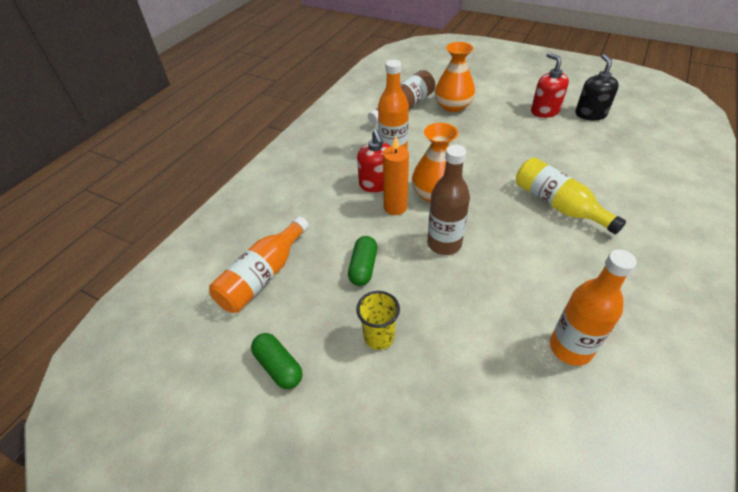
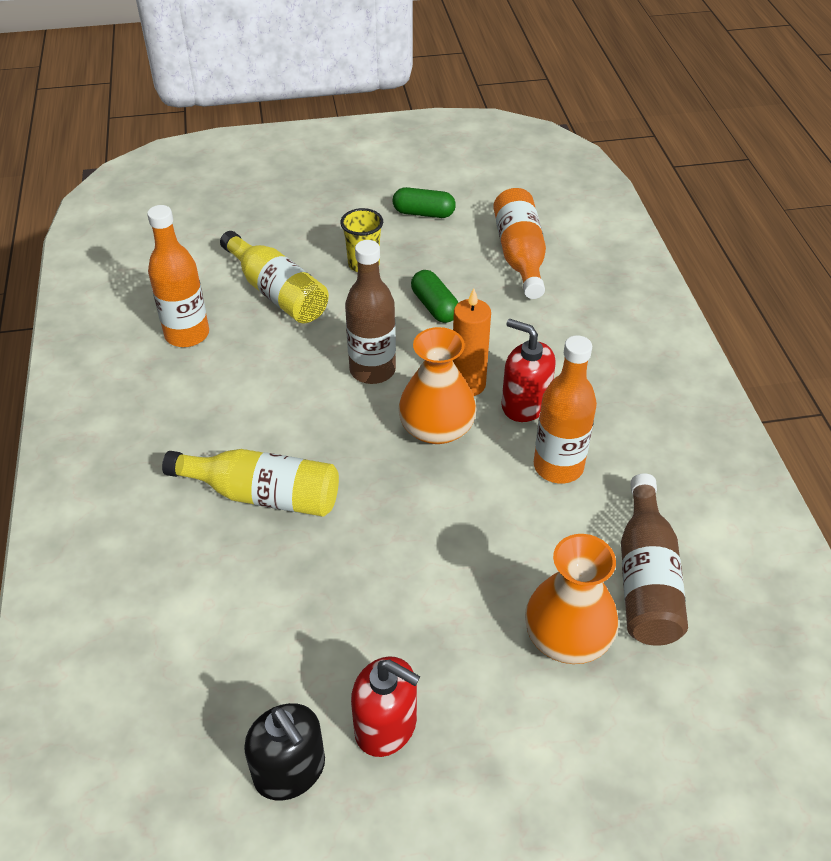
camera: 140 degrees right, 0 degrees up
(470, 349) = (277, 293): none -> yellow bottle

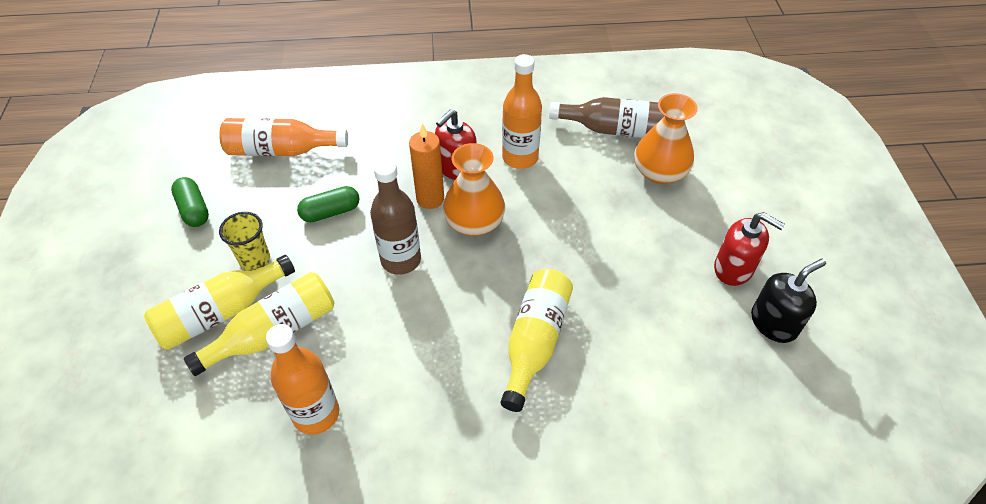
camera: 85 degrees left, 5 degrees up
(299, 255) = (220, 313): none -> yellow bottle
(386, 726) = (733, 268): red soap dispenser -> red soap dispenser turned 90 degrees clockwise
(423, 213) = (194, 210): green capsule -> green capsule turned 45 degrees counterclockwise

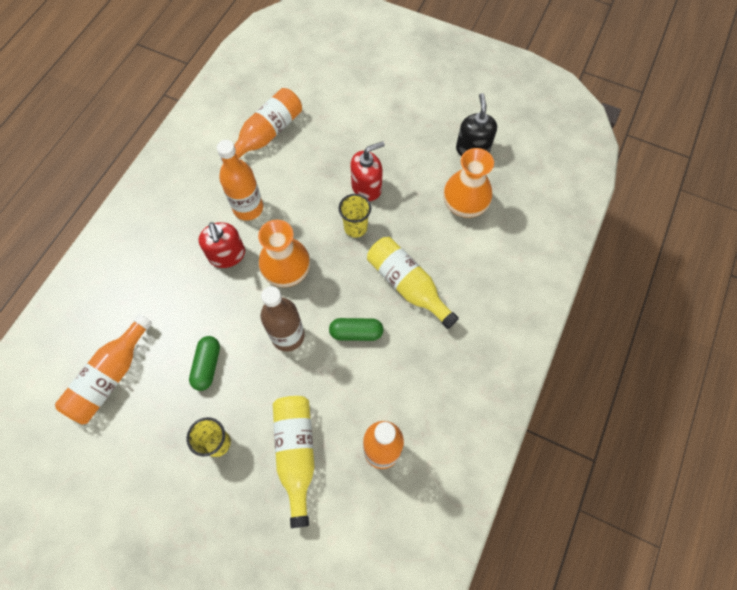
camera: 60 degrees left, 15 degrees up
(194, 210) = (128, 475): green capsule -> green capsule (356, 332)
(220, 313) = (253, 488): yellow bottle -> none
(430, 198) = (244, 288): orange candle -> none
(569, 256) = (355, 228): none -> yellow cup
(615, 130) = (267, 134): brown bottle -> orange bottle
(659, 172) = (323, 132): orange vase -> orange vase (464, 203)
(733, 268) = (424, 143): red soap dispenser -> red soap dispenser (366, 187)

